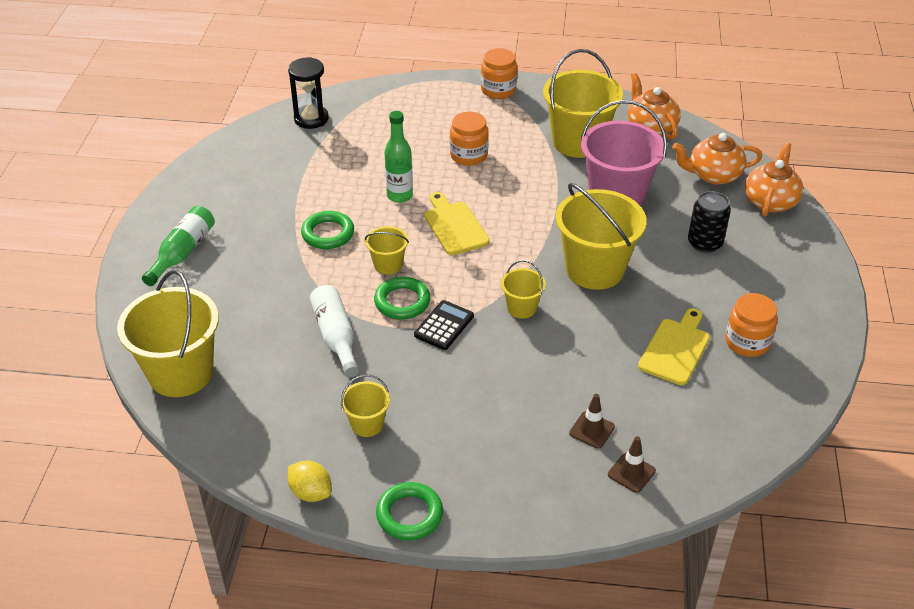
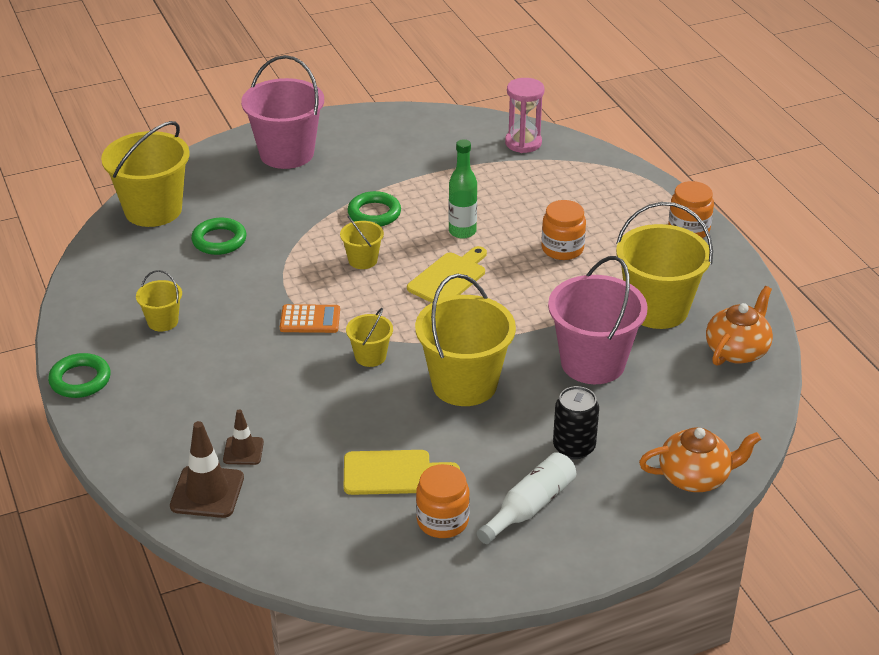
camera: 60 degrees right, 5 degrees down
(182, 252) = (286, 153): green bottle -> pink bucket
(311, 119) = (523, 143): black hourglass -> pink hourglass
(311, 492) = (72, 321): yellow lemon -> none
(336, 337) = (250, 267): white bottle -> white bottle (529, 507)
(402, 302) = (321, 286): green ring -> green ring (219, 240)
(444, 326) = (310, 320): black calculator -> orange calculator
(631, 473) = (207, 492): brown traffic cone -> brown traffic cone, size x1.66
(713, 175) = (698, 420): orange teapot -> none

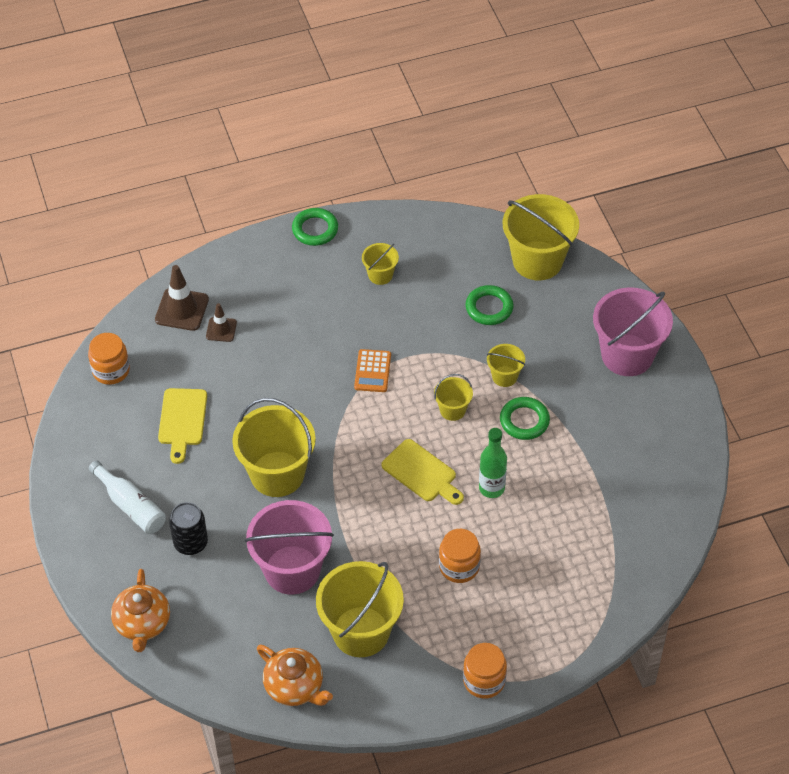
camera: 95 degrees right, 15 degrees up
(370, 356) = (320, 411): yellow bucket -> yellow bucket (504, 376)
(442, 521) = (127, 449): orange jar -> orange jar (111, 370)
(523, 143) = (645, 553): pink hourglass -> none

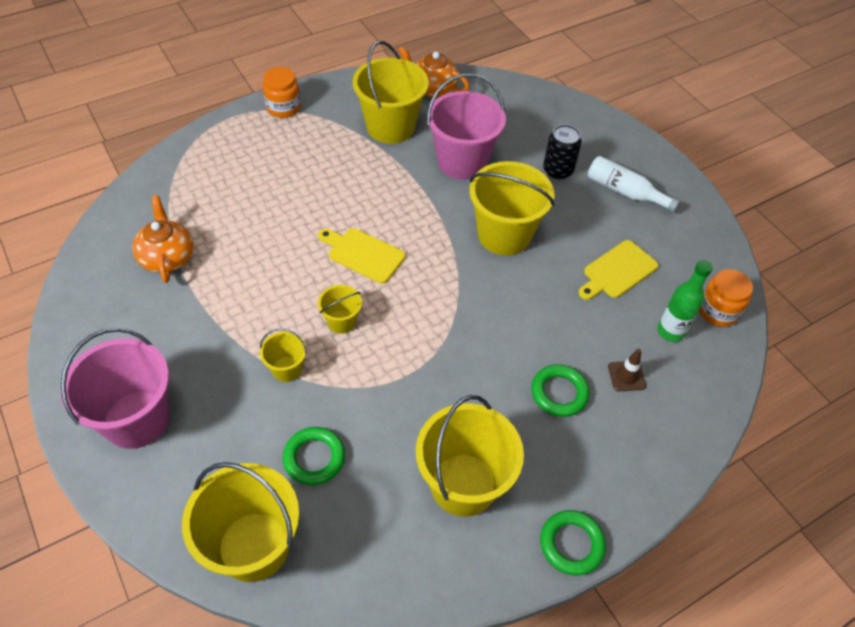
camera: 165 degrees right, 0 degrees up
(142, 624) = (568, 112): orange teapot -> orange teapot (167, 257)
(182, 309) = (683, 394): brown traffic cone -> none
(182, 420) = (618, 271): yellow cutting board -> yellow cutting board turned 120 degrees counterclockwise
(372, 371) = (439, 352): orange calculator -> none
(380, 275) = (463, 484): yellow bucket -> yellow bucket, size x2.05
(459, 566) = (314, 181): orange jar -> none
(491, 488) = (291, 249): green bottle -> green bottle (670, 331)
(524, 421) = (261, 321): green ring -> green ring (559, 393)

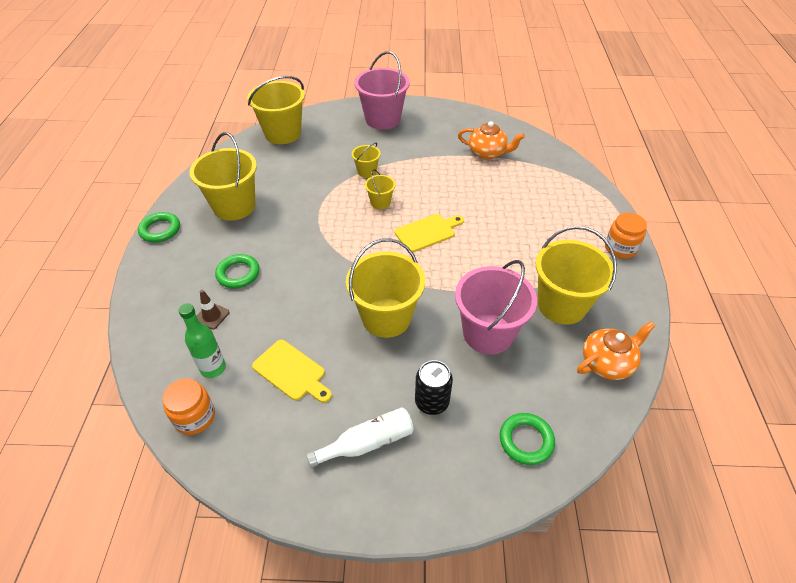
camera: 125 degrees right, 5 degrees down
(314, 458) = (305, 163): green ring -> green ring (526, 440)
(618, 271) = (291, 371): yellow cutting board -> yellow cutting board turned 135 degrees clockwise

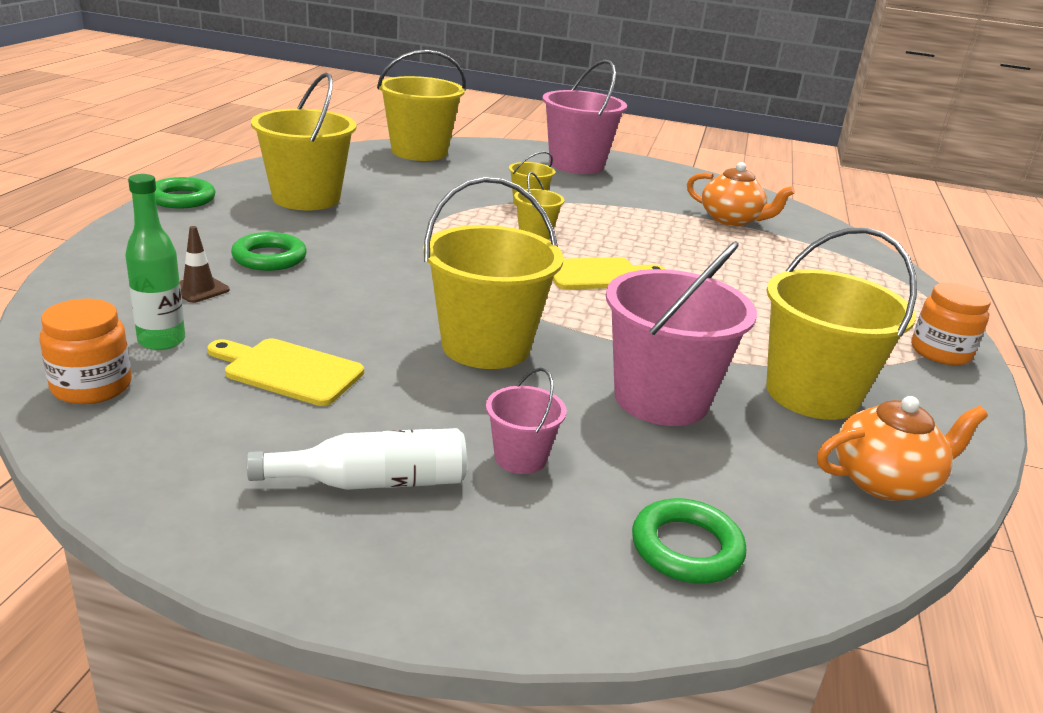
camera: 10 degrees right, 20 degrees down
(291, 371) = (288, 371): yellow cutting board -> yellow cutting board turned 150 degrees clockwise
(432, 402) = (520, 458): black can -> pink bucket

